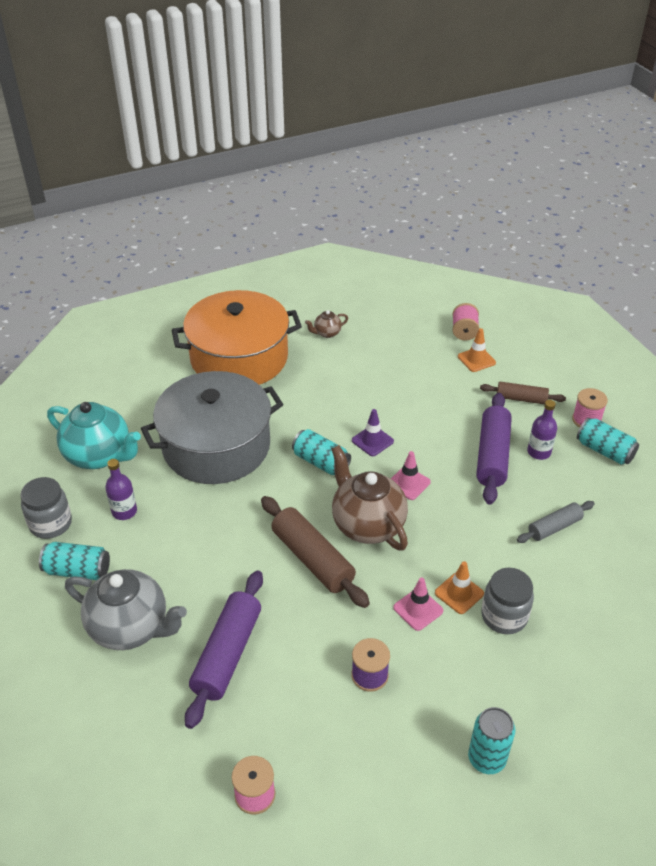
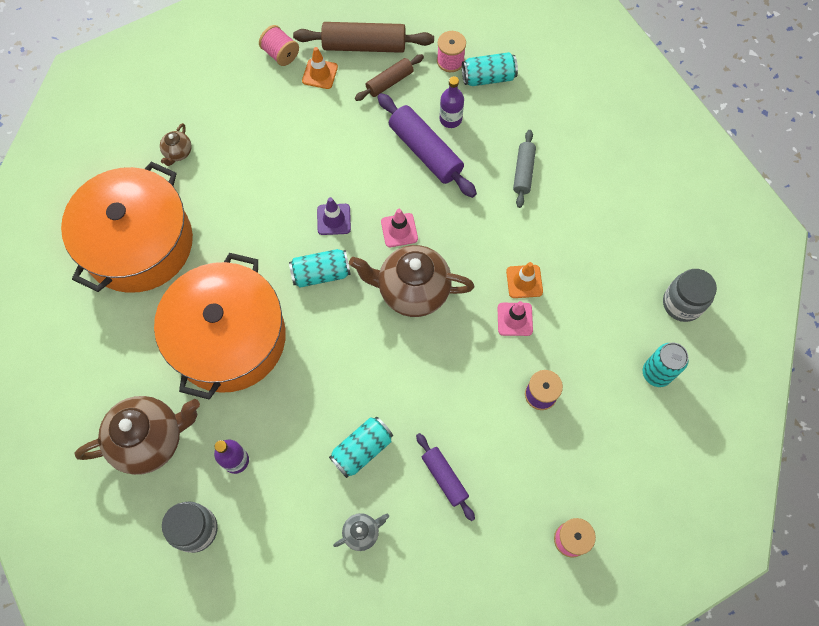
camera: 50 degrees left, 25 degrees up
(77, 570) = (268, 538): turquoise can -> turquoise can (362, 449)
(99, 456) = (150, 440): turquoise teapot -> brown teapot
(130, 628) = (362, 532): grey teapot -> grey teapot, size x0.46
(216, 446) = (229, 338): grey pot -> orange pot
(227, 654) = (444, 478): purple rolling pin -> purple rolling pin, size x0.59
(312, 559) = (410, 354): brown rolling pin -> brown rolling pin (364, 46)
(504, 616) = (566, 270): grey jar -> grey jar (682, 303)

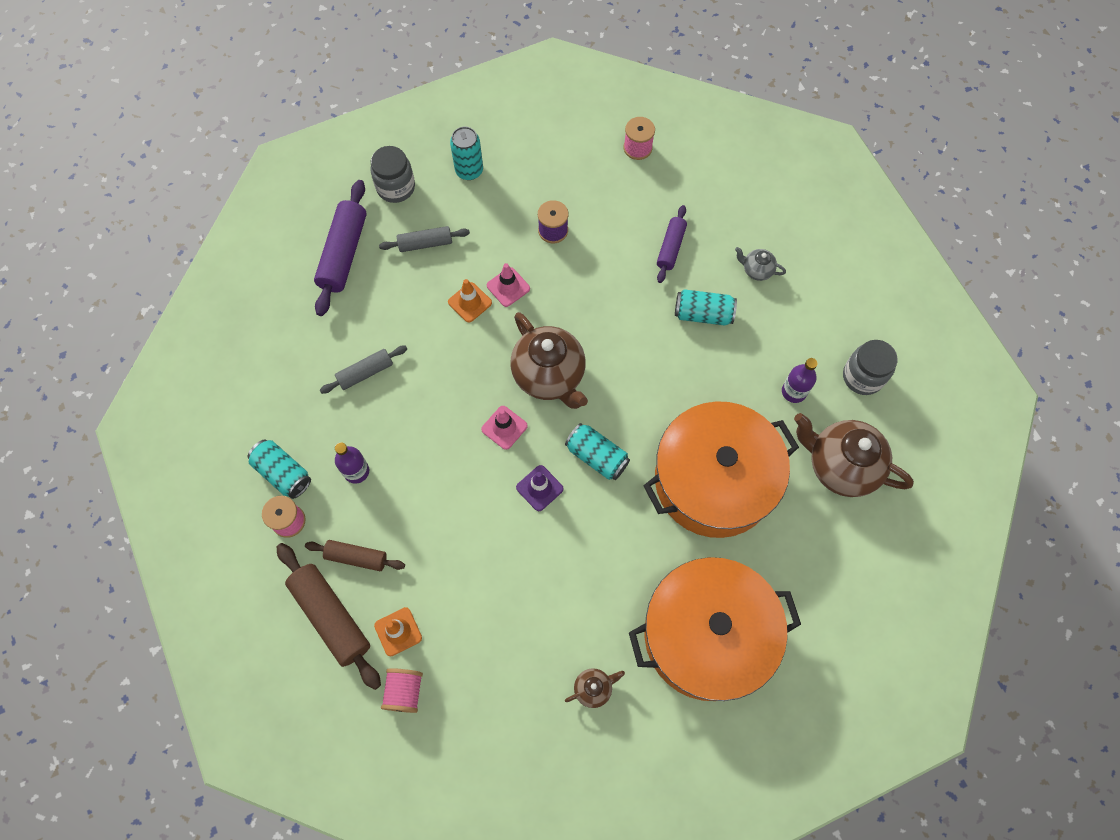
camera: 130 degrees left, 0 degrees up
(425, 151) = (408, 466): purple rolling pin -> purple rolling pin (343, 253)
(607, 288) = (425, 243): none -> grey rolling pin

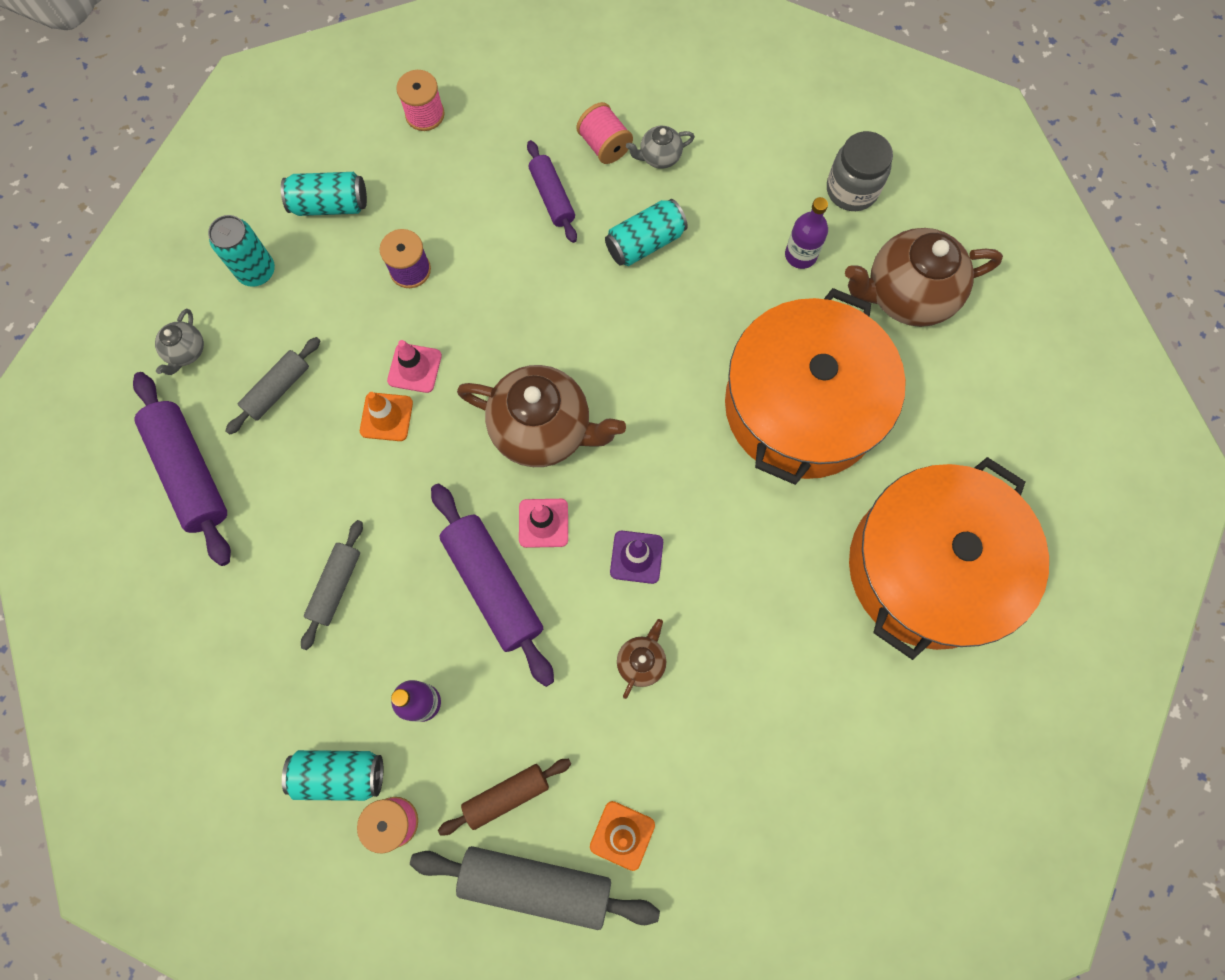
camera: 40 degrees left, 5 degrees up
(331, 616) = (536, 883): brown rolling pin -> grey rolling pin
(396, 187) = (186, 352): grey jar -> grey teapot
(404, 692) = (685, 892): pink spool -> pink spool (604, 145)
(447, 440) = (494, 585): none -> purple rolling pin
(593, 688) = (869, 717): brown teapot -> brown teapot (641, 661)
(597, 456) = (666, 476): turquoise can -> turquoise can (330, 205)

